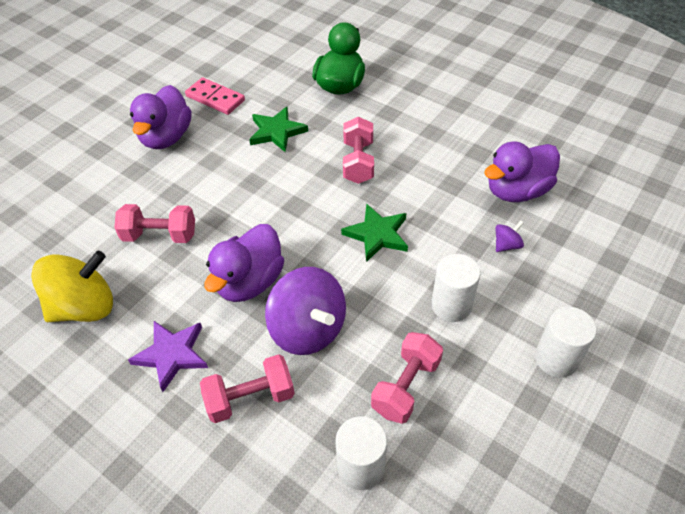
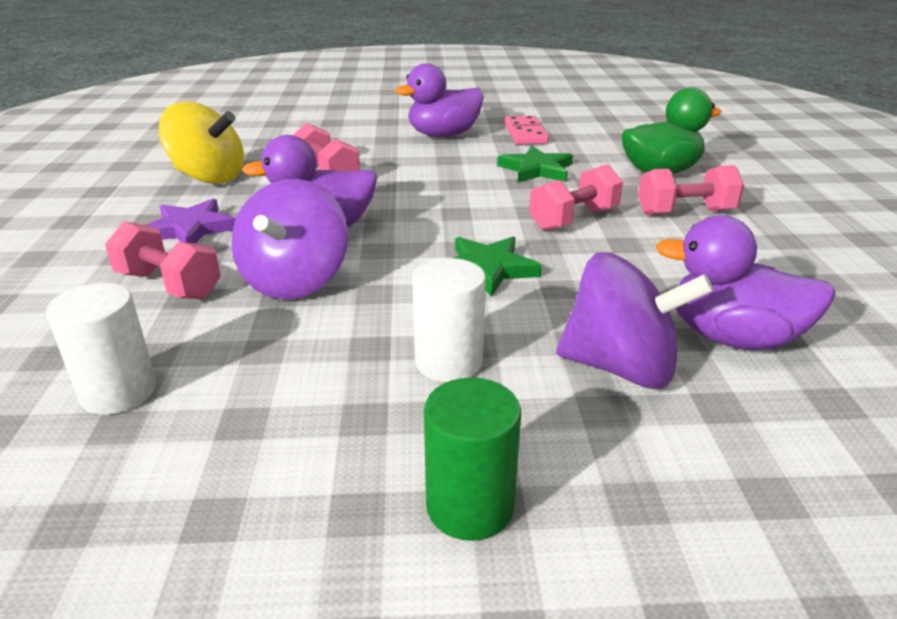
camera: 50 degrees right, 20 degrees down
(406, 386) = (274, 378): pink dumbbell -> pink dumbbell (685, 212)
(506, 245) = (620, 367): purple spinning top -> purple spinning top, size x2.31
(556, 358) = (470, 506): white cylinder -> green cylinder

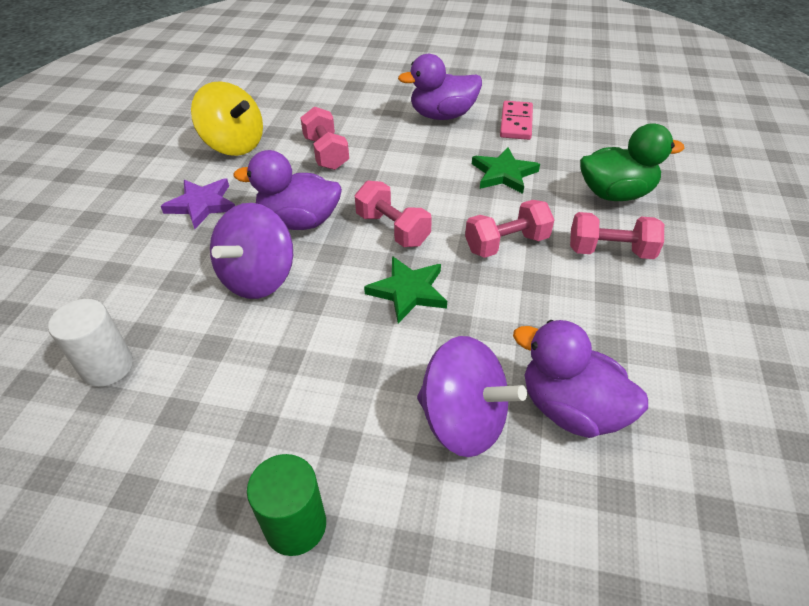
camera: 15 degrees right, 15 degrees up
(169, 285) = (169, 265): pink dumbbell -> pink dumbbell (392, 229)
(448, 362) = (336, 386): white cylinder -> none

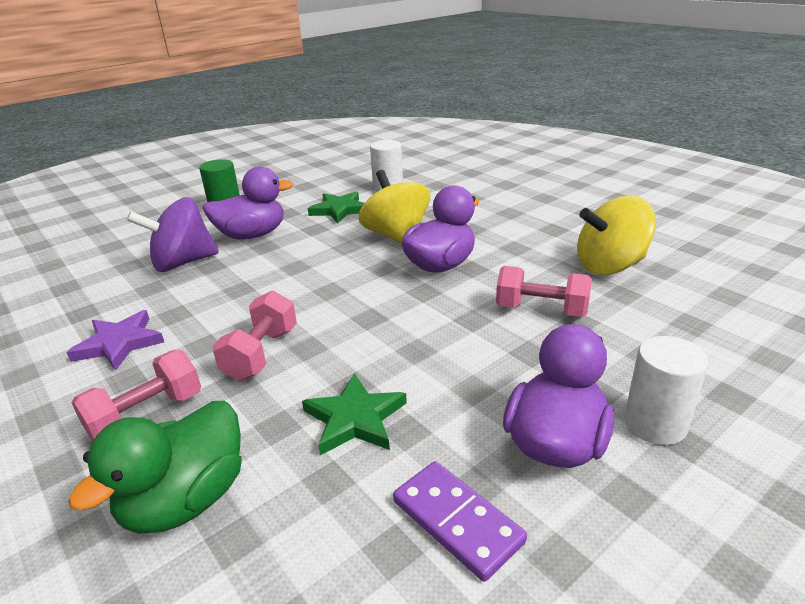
camera: 130 degrees right, 15 degrees down
(202, 205) = (515, 234): purple star -> purple star (119, 343)
(258, 278) = (396, 236): purple spinning top -> yellow spinning top
(392, 229) = (370, 302): pink dumbbell -> none
(398, 97) = (655, 424): none -> white cylinder
(408, 291) = (295, 283): green star -> green star (339, 210)
(516, 123) = (457, 521): pink domino -> purple domino
(570, 408) = (116, 299): purple duck -> purple duck (252, 235)

